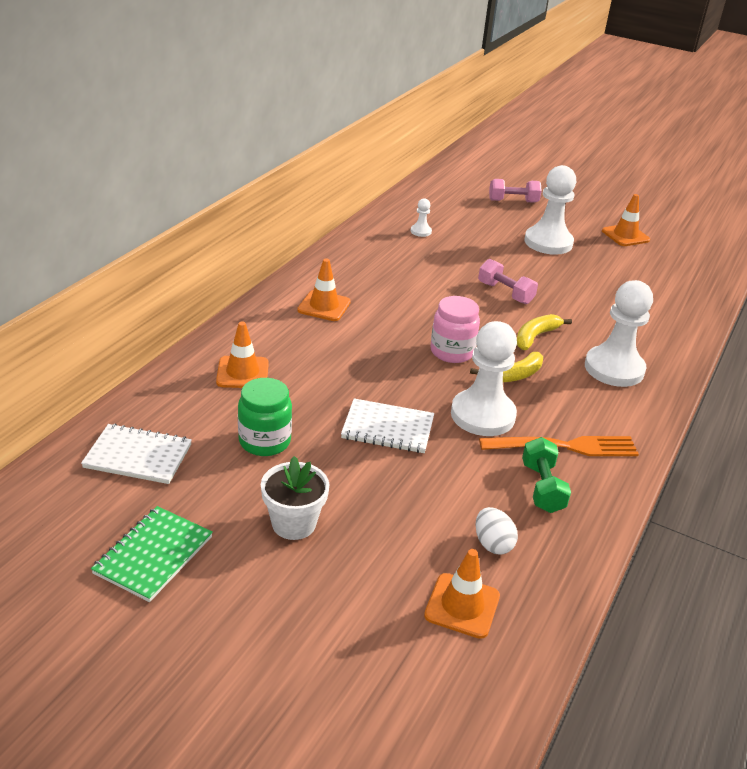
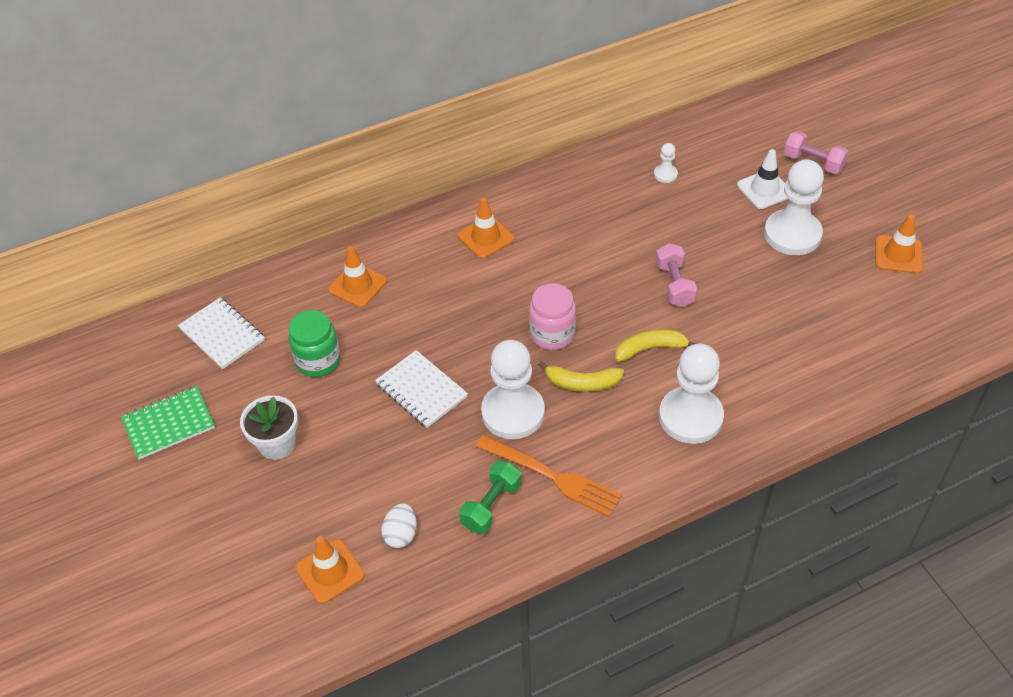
camera: 40 degrees right, 15 degrees up
(500, 223) = (764, 189): none -> white traffic cone

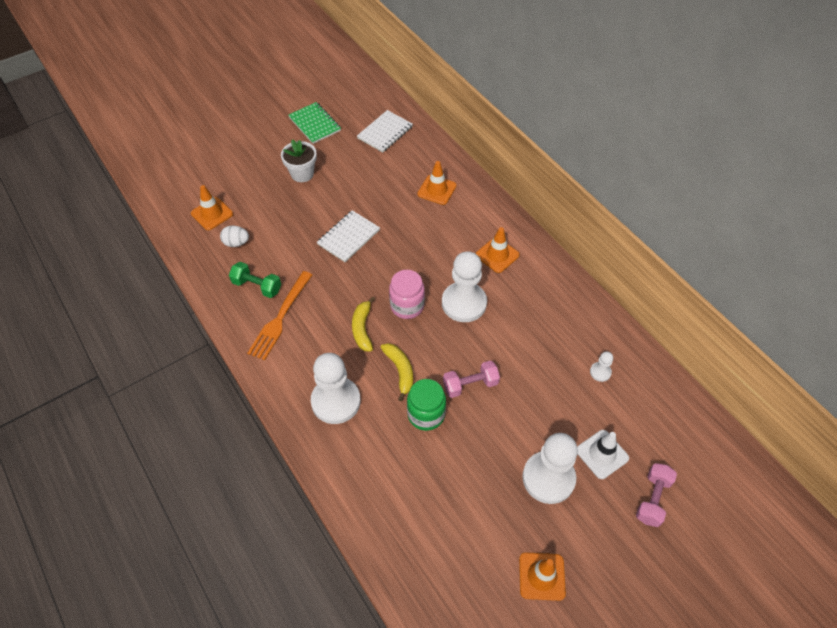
camera: 80 degrees right, 5 degrees up
(318, 361) = (368, 181): green jar -> green jar (426, 414)
(513, 413) = (333, 290): white pawn -> white pawn (464, 303)

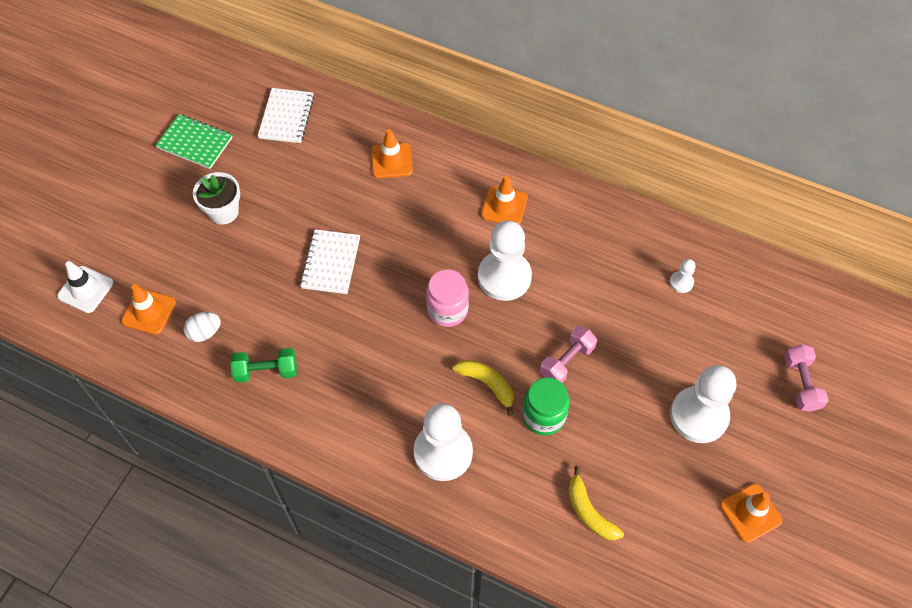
camera: 30 degrees left, 5 degrees up
(280, 318) = (319, 394): orange fork -> none
(362, 328) = (417, 359): yellow banana -> yellow banana (589, 511)
(602, 454) = (732, 365): white traffic cone -> white traffic cone (85, 289)

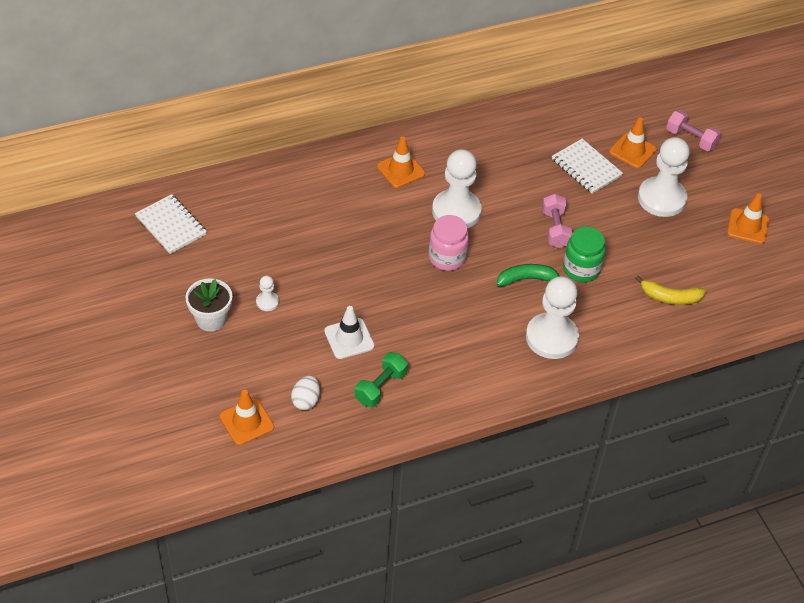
camera: 50 degrees left, 10 degrees down
(85, 289) = (177, 448): white traffic cone -> white traffic cone (349, 338)
(195, 143) = (123, 293): green notebook -> none
(331, 263) = (333, 290): white notebook -> white notebook (586, 168)
(391, 161) = (288, 198): orange traffic cone -> orange traffic cone (632, 151)
(487, 384) = (527, 279): yellow banana -> green banana
(681, 282) = (562, 134): white pawn -> white pawn (267, 302)

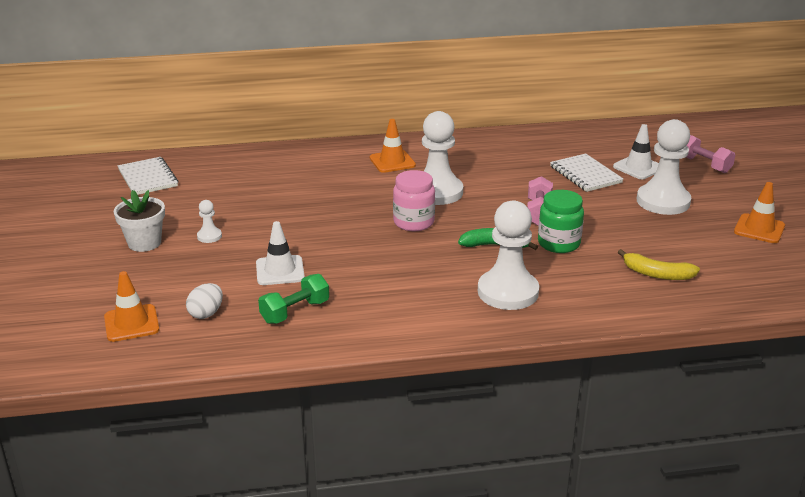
camera: 15 degrees right, 20 degrees down
(632, 151) = (638, 167): orange traffic cone -> white traffic cone

